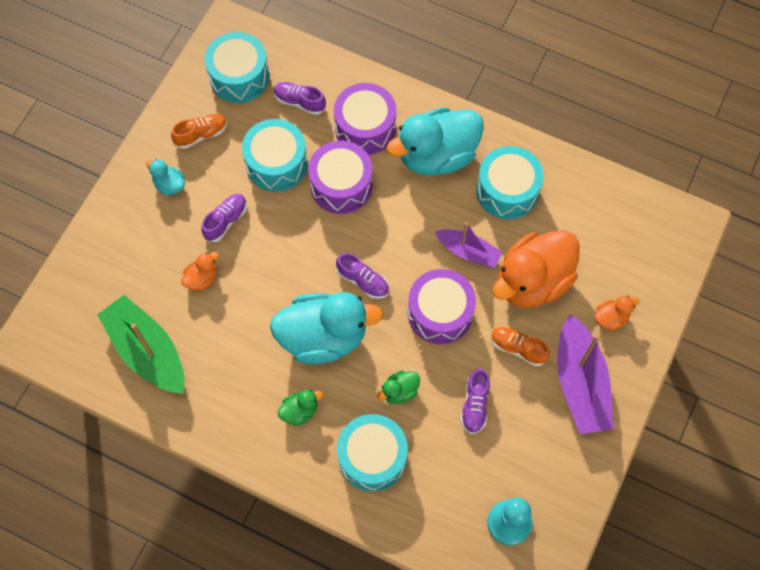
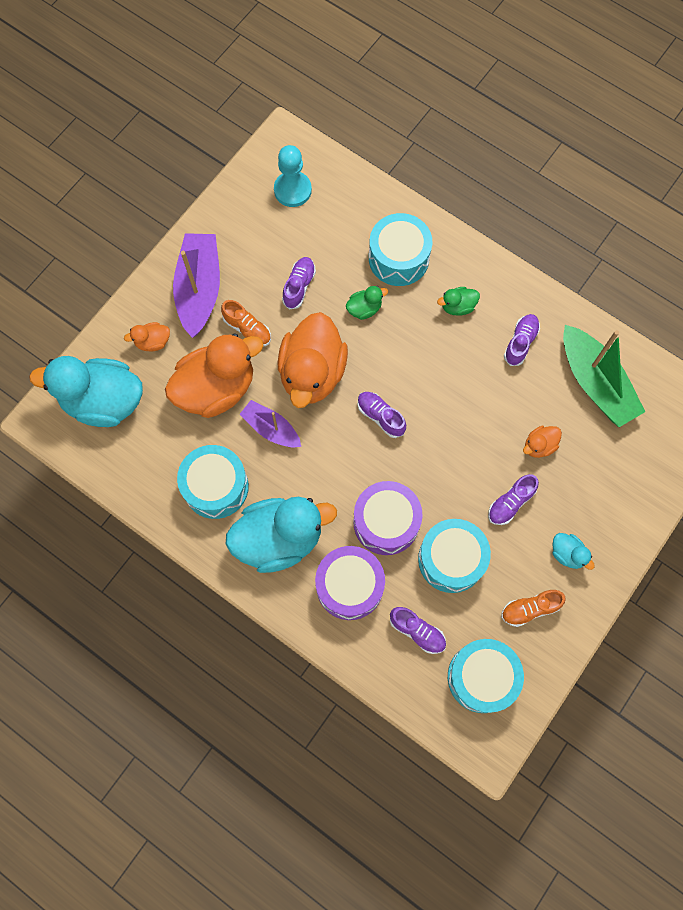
camera: 170 degrees left, 5 degrees up
(228, 381) = (520, 343): none -> purple shoe
(323, 337) = (427, 369): turquoise duck -> turquoise duck (103, 401)
(440, 313) = (312, 373): purple drum -> orange duck

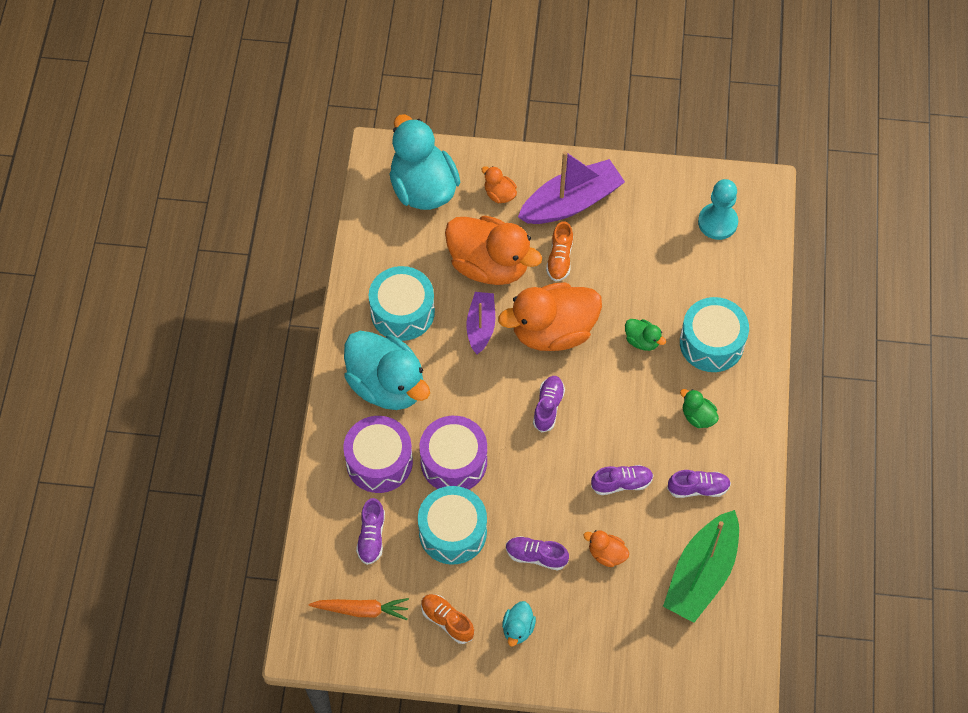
camera: 60 degrees right, 10 degrees down
(299, 286) = (627, 277): purple shoe -> purple shoe (621, 483)
(482, 677) = (362, 610): turquoise drum -> orange carrot

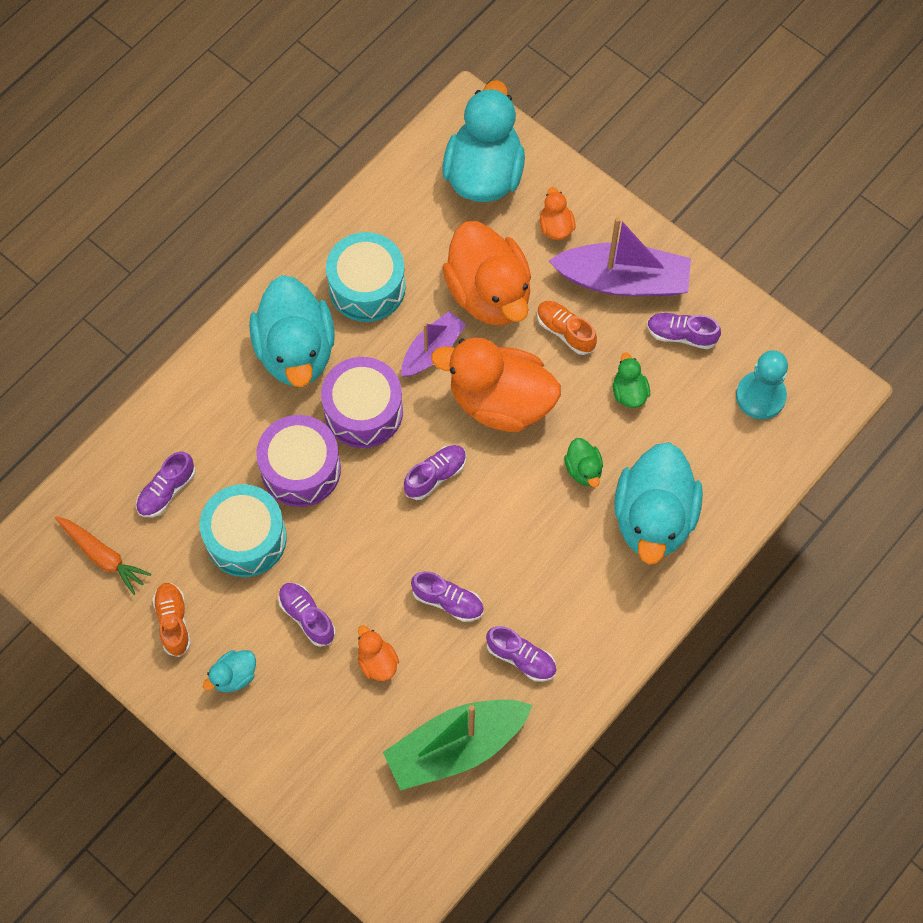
camera: 35 degrees right, 5 degrees up
(379, 462) = (230, 422): purple drum -> purple drum (363, 411)
(559, 259) = (565, 331): orange shoe -> orange shoe turned 90 degrees clockwise
(637, 214) = (681, 335): none -> purple shoe
(698, 416) = (579, 584): green duck -> green duck (629, 392)
(711, 343) = (654, 518): turquoise drum -> turquoise duck

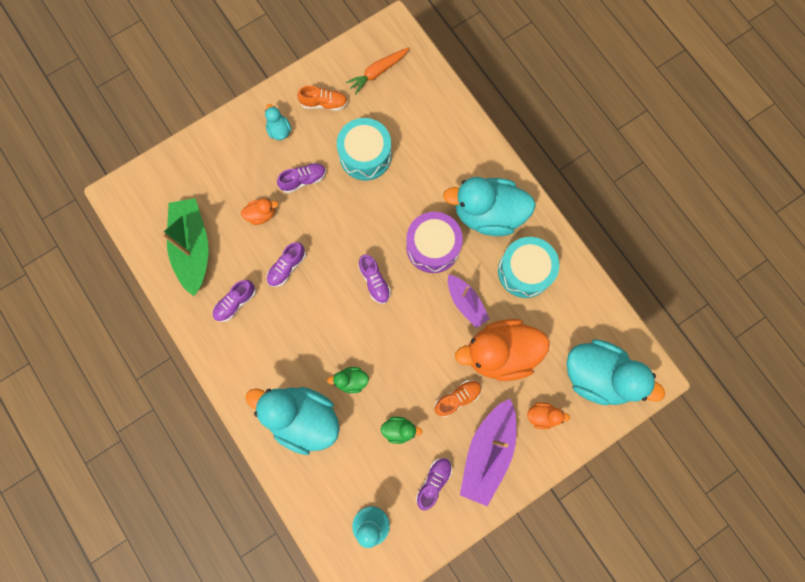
camera: 105 degrees right, 10 degrees up
(166, 491) = (410, 116): purple shoe -> none
(301, 469) = (402, 198): purple drum -> none
(500, 401) = (416, 338): orange duck -> none

